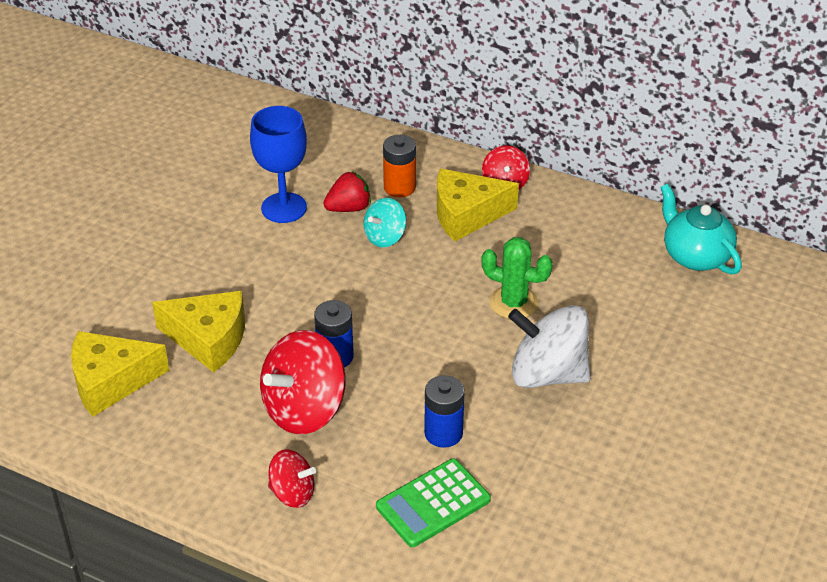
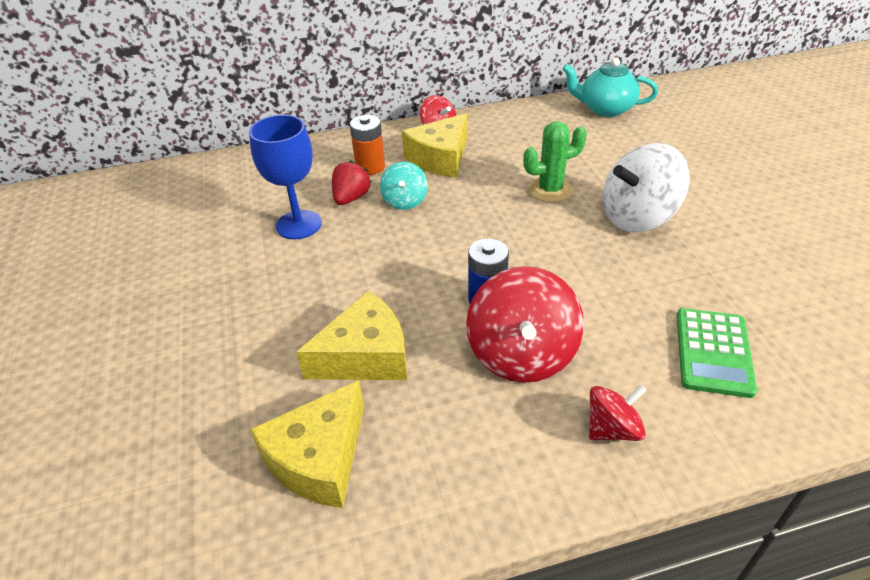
camera: 40 degrees left, 0 degrees up
(443, 433) = (640, 298): blue battery -> none

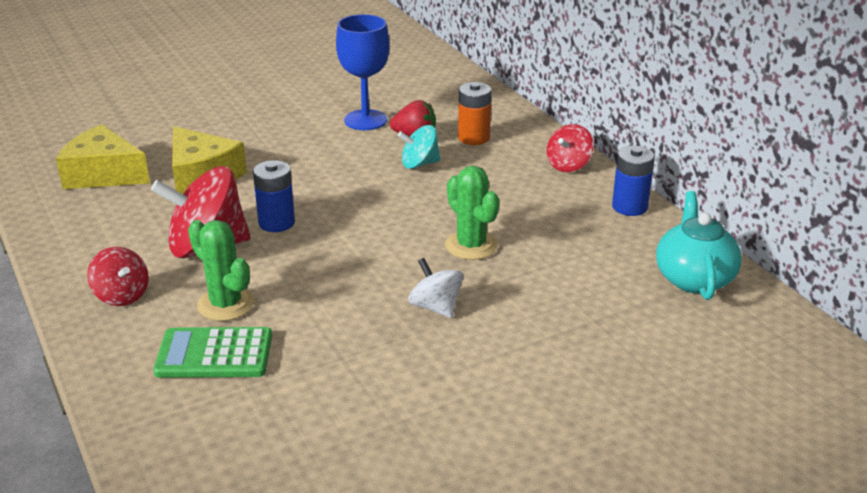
camera: 75 degrees right, 10 degrees down
(440, 158) = (507, 173): yellow cheese -> none
(509, 115) = (629, 207): none -> blue battery
(631, 342) = (225, 304): none -> green cactus
(637, 217) = (435, 307): white spinning top -> white spinning top, size x0.55

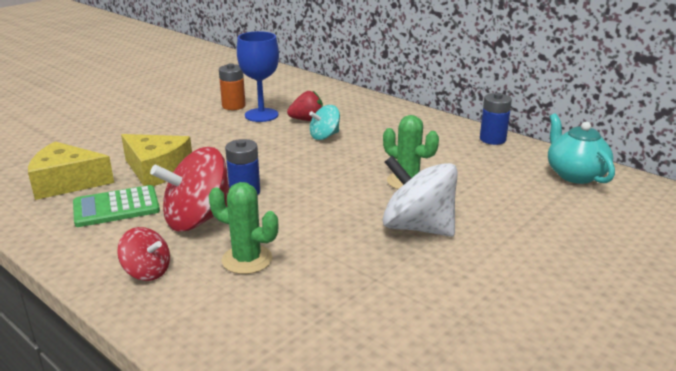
camera: 20 degrees left, 5 degrees down
(214, 354) = (266, 300): green calculator -> green calculator (116, 207)
(435, 307) = (418, 227): white spinning top -> white spinning top, size x1.82
(473, 138) = (350, 115): orange battery -> orange battery (233, 106)
(568, 165) = (429, 121): red spinning top -> none

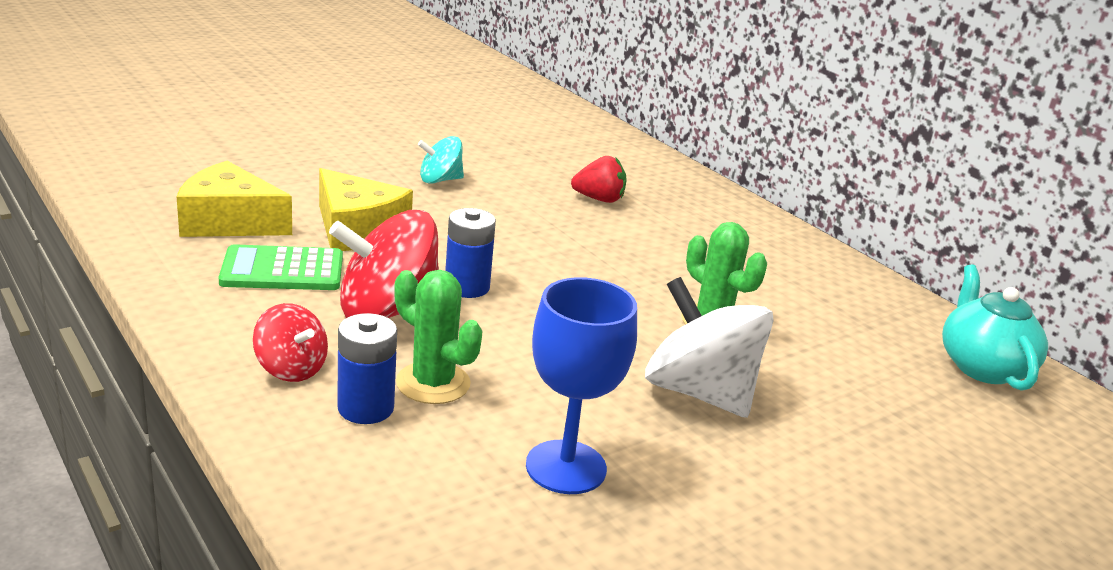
camera: 10 degrees right, 0 degrees up
(233, 106) = (500, 157): orange battery -> none
(261, 115) = (535, 179): blue goblet -> blue goblet (566, 467)
(324, 136) = (615, 228): turquoise spinning top -> turquoise spinning top (440, 180)
(492, 139) = (873, 285): blue battery -> blue battery (365, 408)

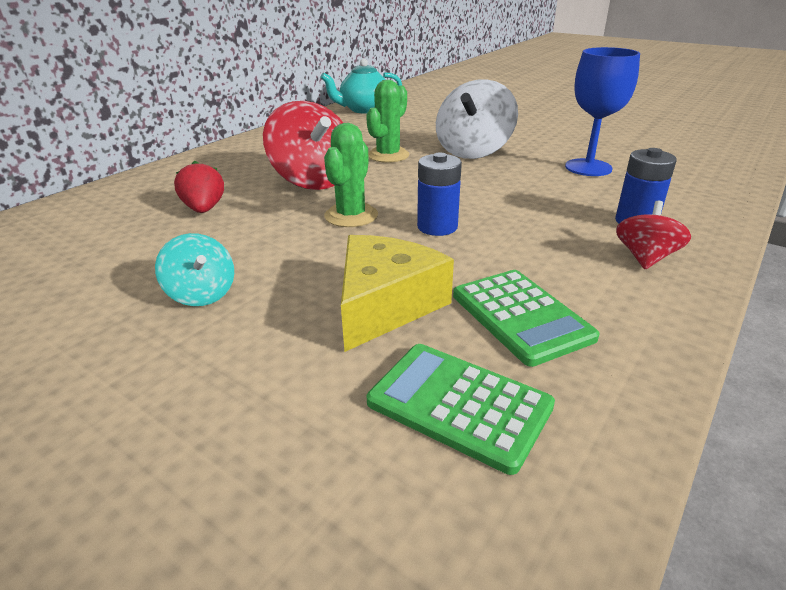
camera: 105 degrees left, 5 degrees up
(229, 222) = (459, 404): yellow cheese -> green calculator
(387, 311) = (517, 246): red spinning top -> red spinning top (313, 180)
(433, 383) = (576, 210): green cactus -> green cactus (351, 216)

